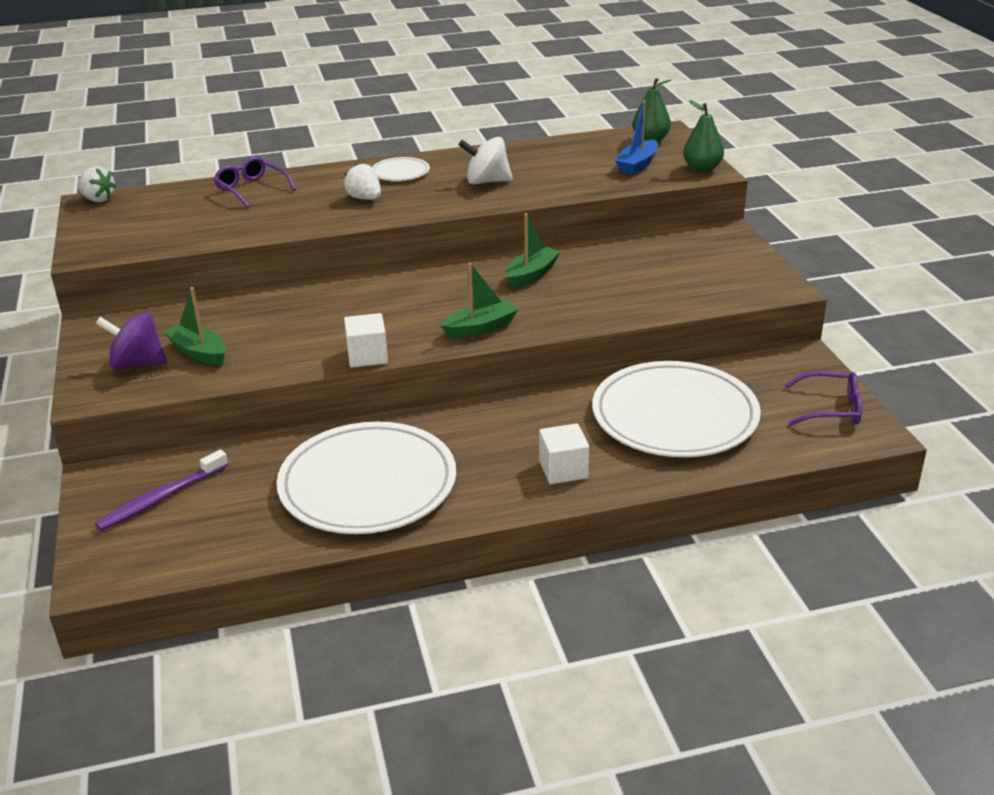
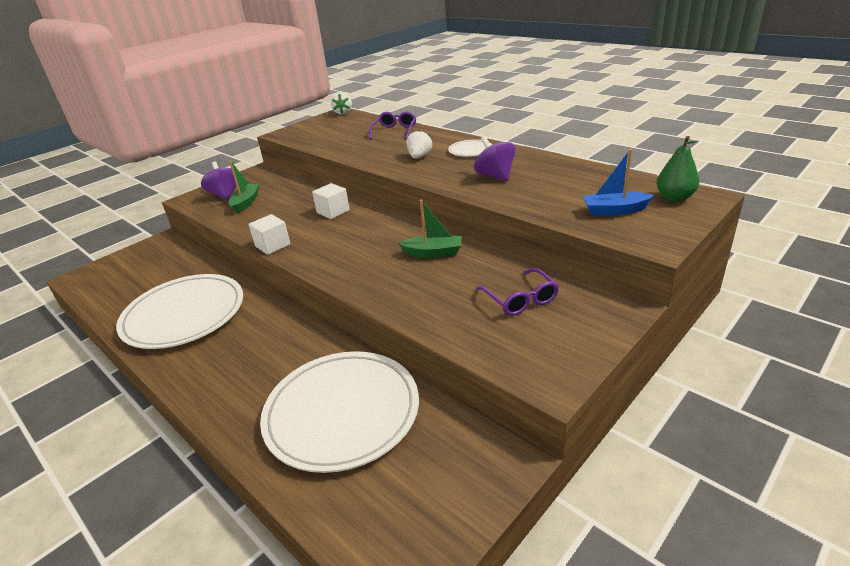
camera: 60 degrees right, 0 degrees up
(161, 498) = (149, 262): purple toothbrush -> none
(480, 328) = (337, 266): green boat -> none
(487, 181) = (495, 176): white spinning top -> purple spinning top
(563, 469) = (233, 385): white cube -> white cube (333, 212)
(702, 168) = (658, 238): green pear -> none
(831, 408) = (428, 520): purple glasses -> purple glasses (520, 300)

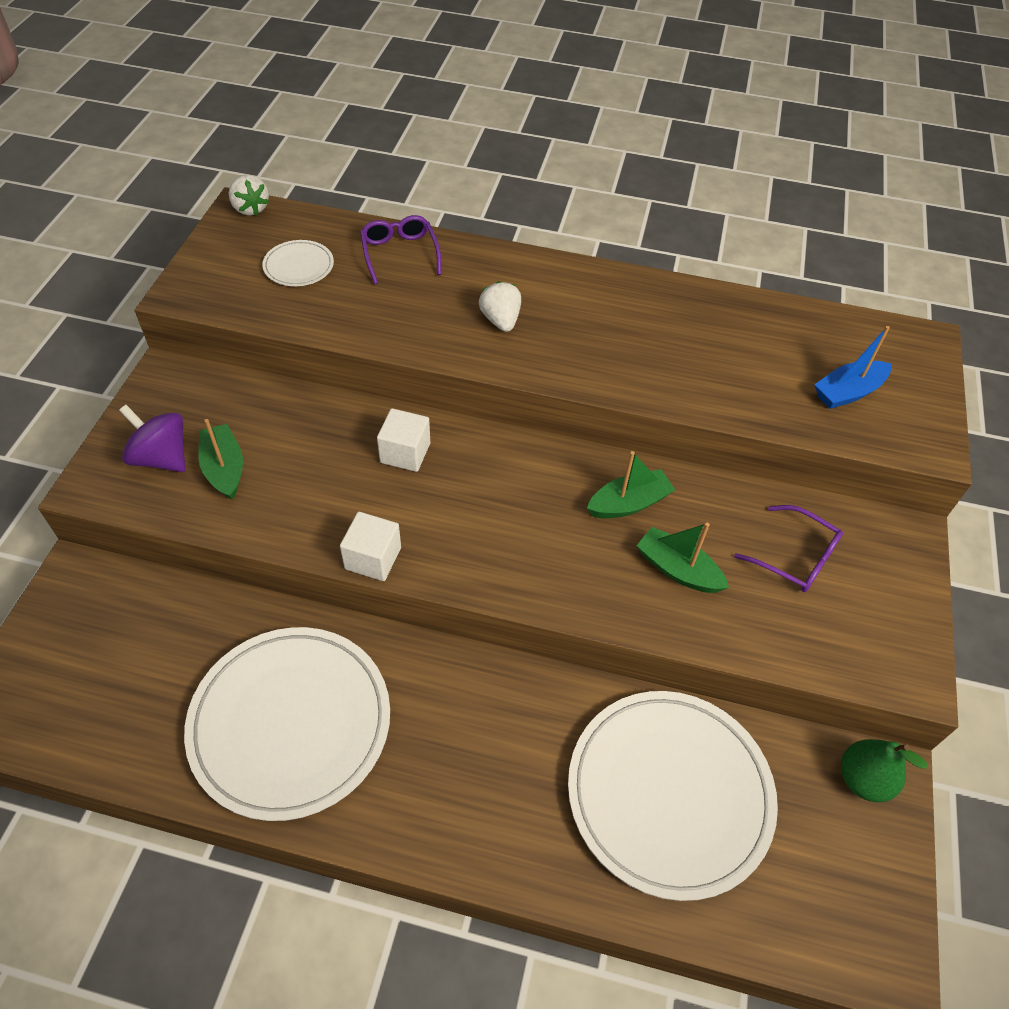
camera: 35 degrees left, 20 degrees up
(433, 287) = (678, 569): none -> green boat
(470, 150) = (567, 290): white plate -> white plate (299, 266)
(495, 176) = (650, 347): purple spinning top -> none
(674, 198) = (895, 350): green pear -> green pear (863, 779)

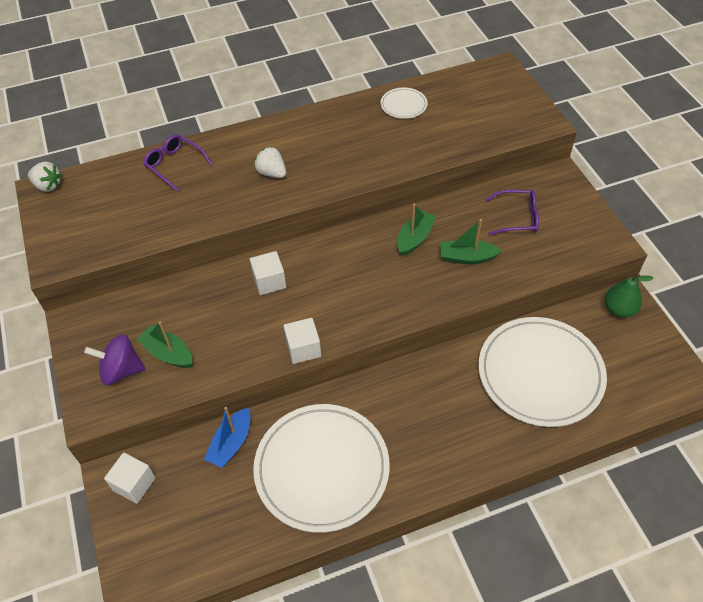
camera: 30 degrees left, 0 degrees up
(87, 598) = (134, 484): none -> white cube
(299, 266) = (117, 205): white plate -> white plate (403, 105)
(848, 392) = (486, 115): blue boat -> blue boat (231, 443)

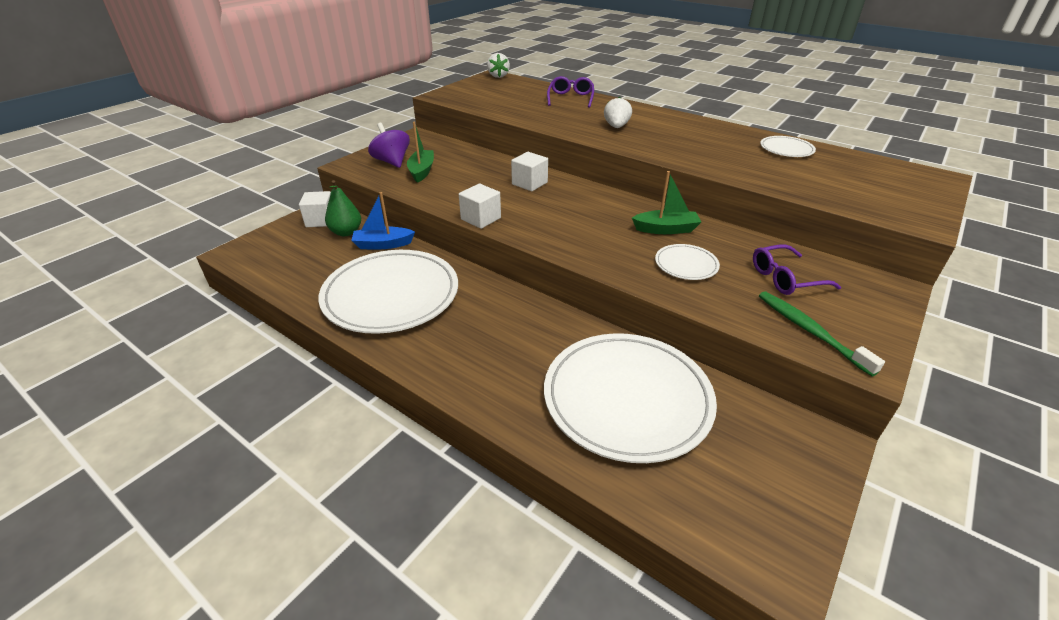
camera: 55 degrees right, 15 degrees down
(467, 257) = (686, 264): green boat -> white plate
(517, 218) = (785, 278): purple glasses -> purple glasses turned 105 degrees clockwise
(573, 246) = (810, 331): none -> green toothbrush
(619, 309) = (802, 438): green pear -> green pear (346, 232)

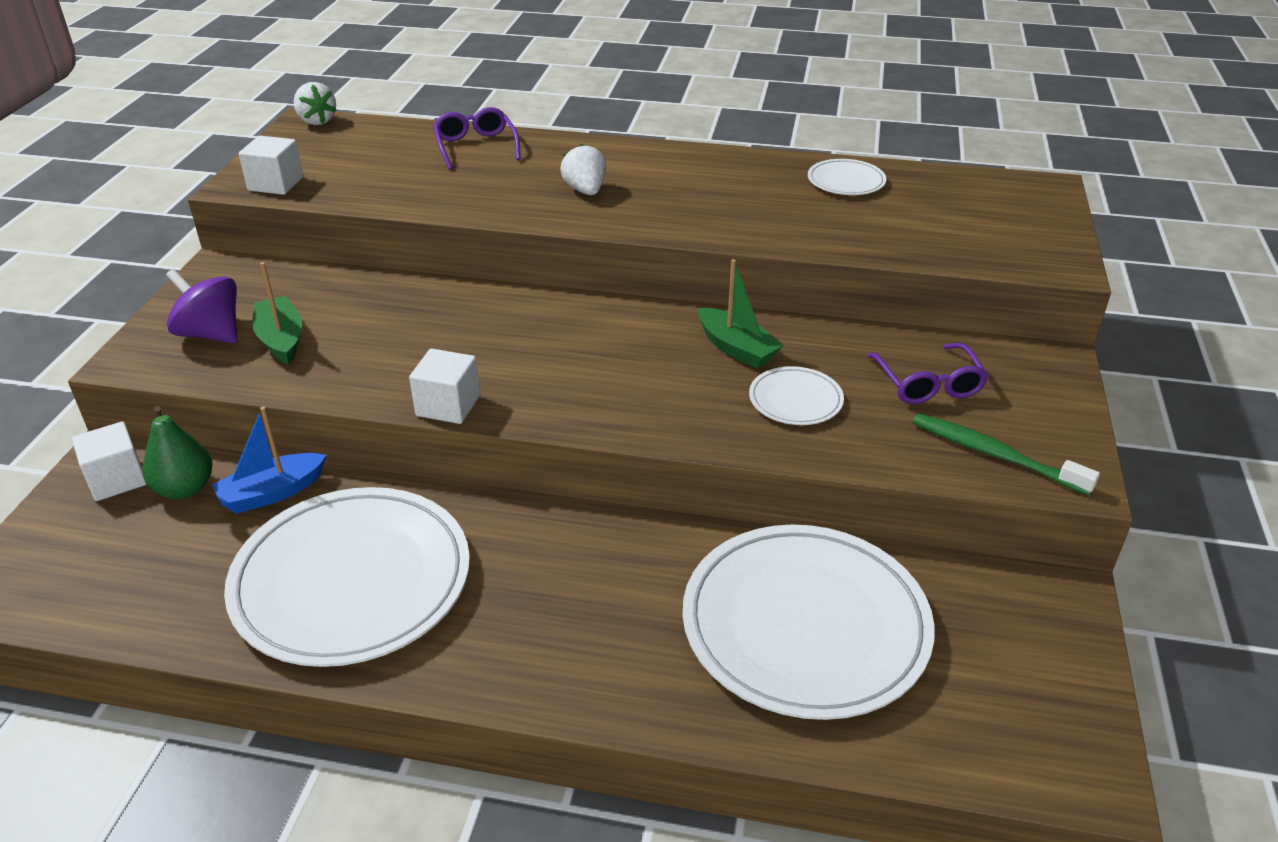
camera: 25 degrees left, 0 degrees up
(529, 183) = (484, 318): white cube -> white cube (276, 184)
(666, 229) = (736, 348): green boat -> green boat turned 75 degrees clockwise
(785, 278) = (928, 384): purple glasses -> purple glasses turned 60 degrees counterclockwise

